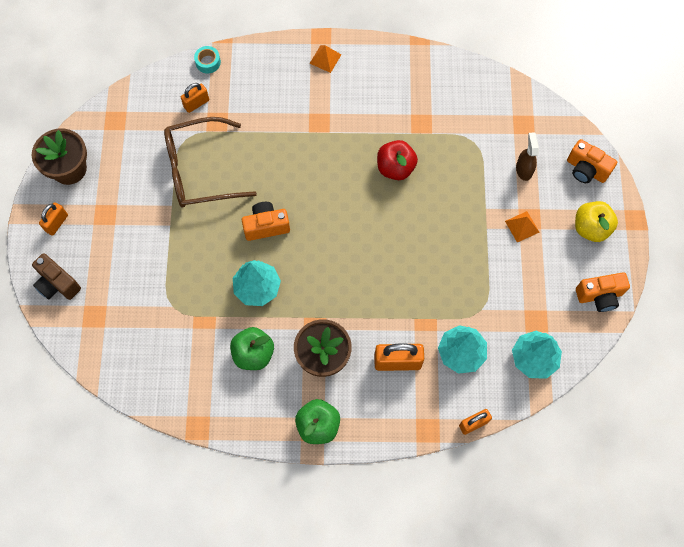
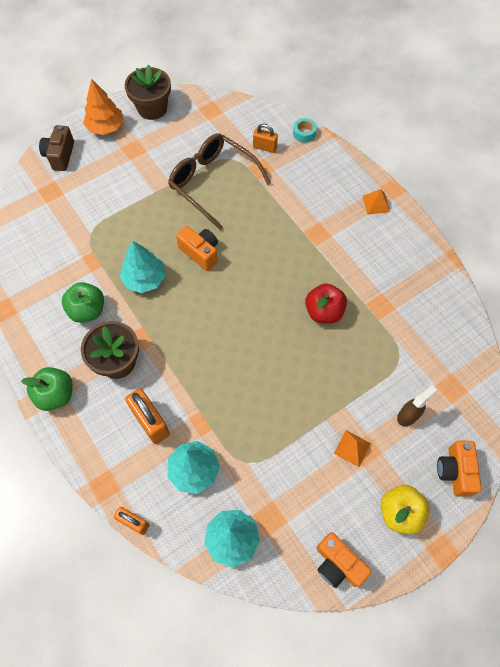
camera: 55 degrees right, 5 degrees down
(57, 223) = (106, 127): orange padlock -> orange tree

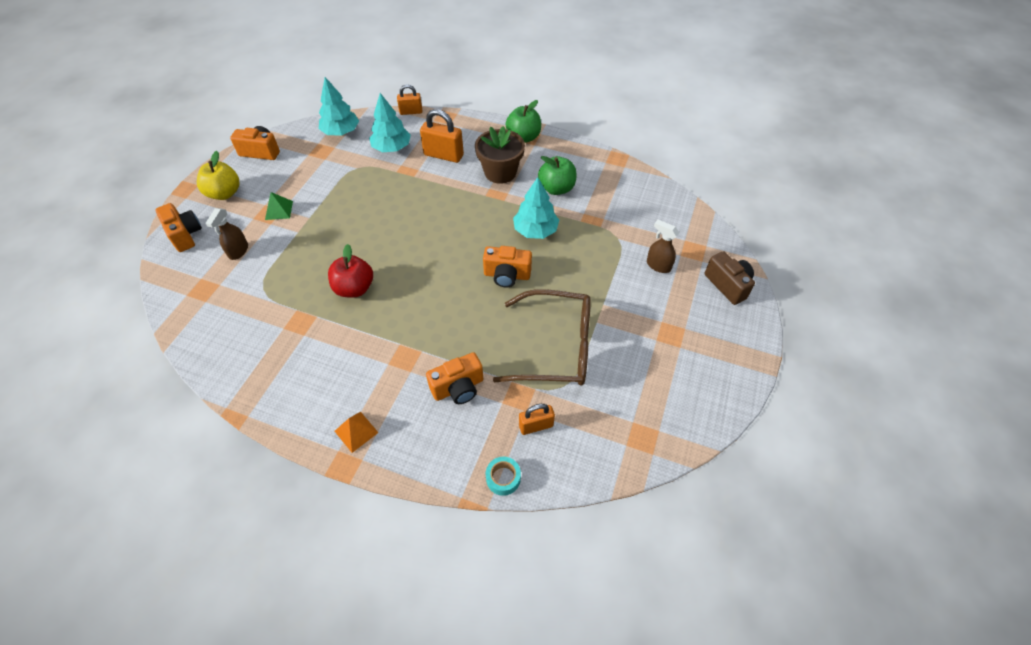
camera: 145 degrees right, 10 degrees down
(87, 195) = (658, 265): none -> brown spray bottle
(106, 127) = (725, 340): orange tree -> none
(152, 108) = (707, 395): brown flower pot -> none
(295, 193) = (458, 388): none -> orange camera
(352, 448) = (279, 210): orange pyramid -> green pyramid

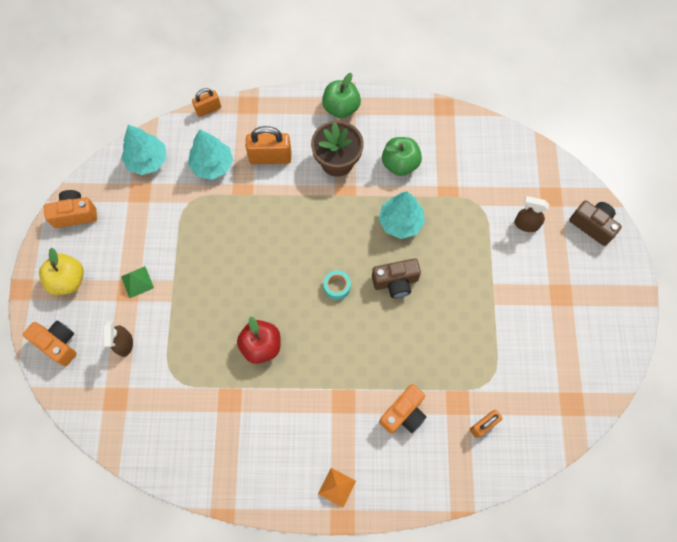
camera: 20 degrees left, 15 degrees up
(503, 478) = (476, 482): turquoise tape -> turquoise tape (337, 286)
(507, 275) = (395, 282): orange camera -> brown camera
(556, 347) = (469, 343): brown glasses -> none

